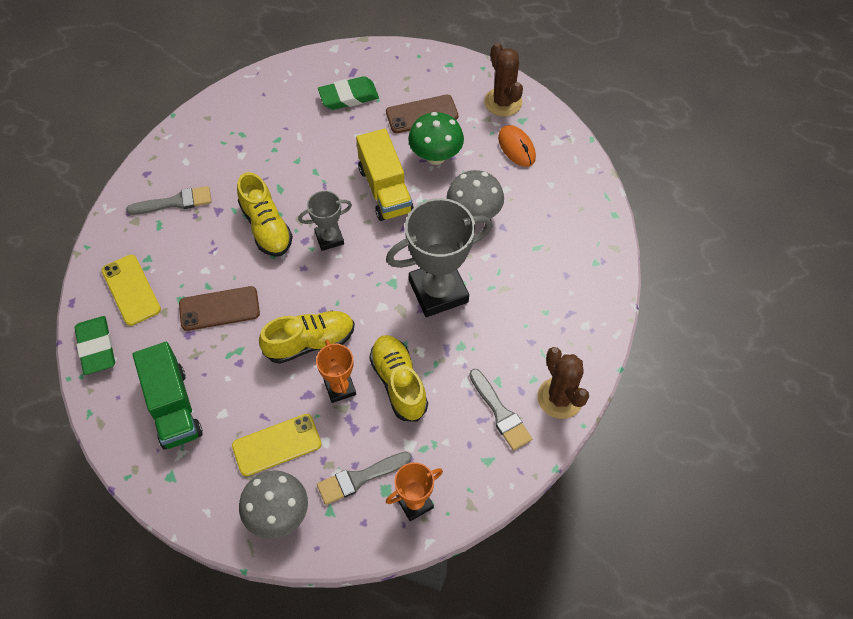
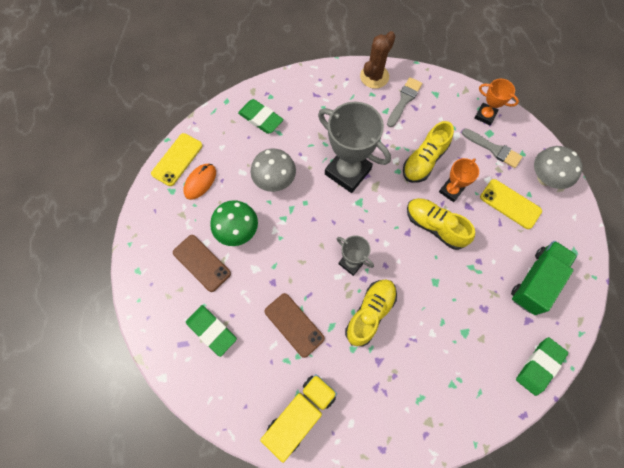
camera: 120 degrees left, 10 degrees up
(131, 290) = (483, 376): yellow phone -> yellow phone (177, 159)
(175, 202) = (393, 401): grey brush -> none
(219, 309) = (453, 301): brown phone -> brown phone (294, 325)
(385, 189) = (287, 249): yellow truck -> yellow truck (300, 414)
(503, 102) = (159, 211): brown cactus -> none
(568, 238) = (260, 118): none -> green eraser

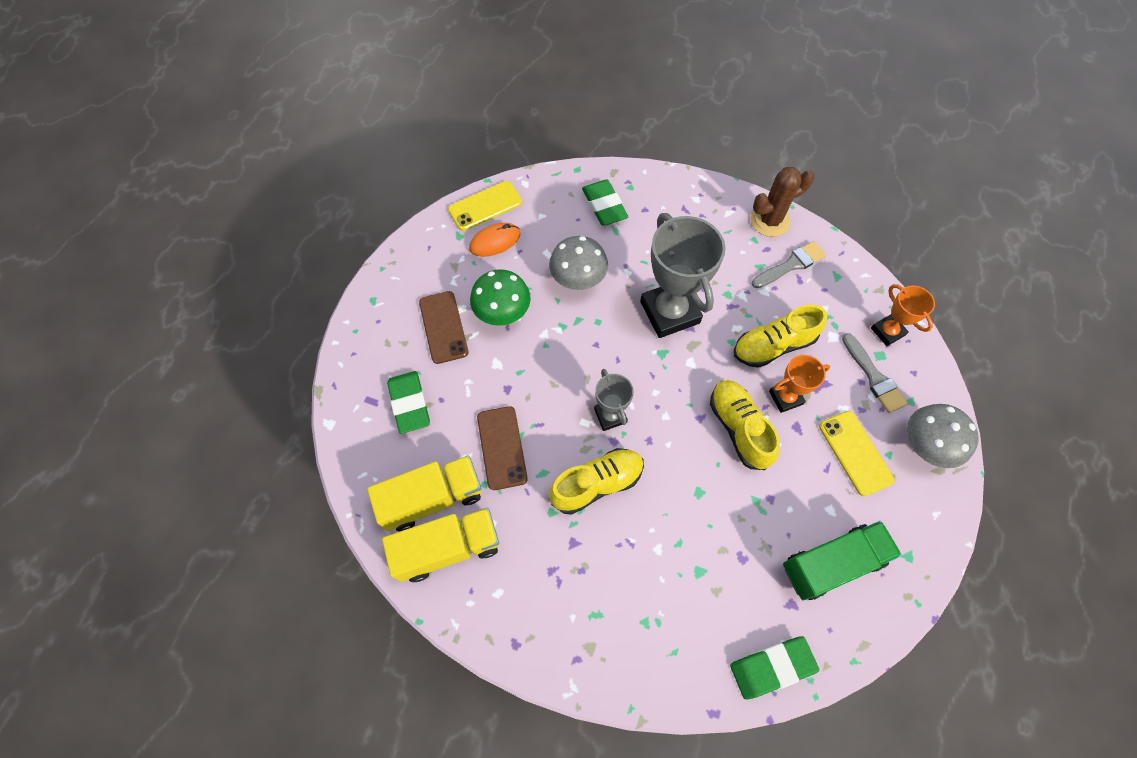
camera: 30 degrees right, 5 degrees down
(269, 387) = (432, 498): none -> yellow truck

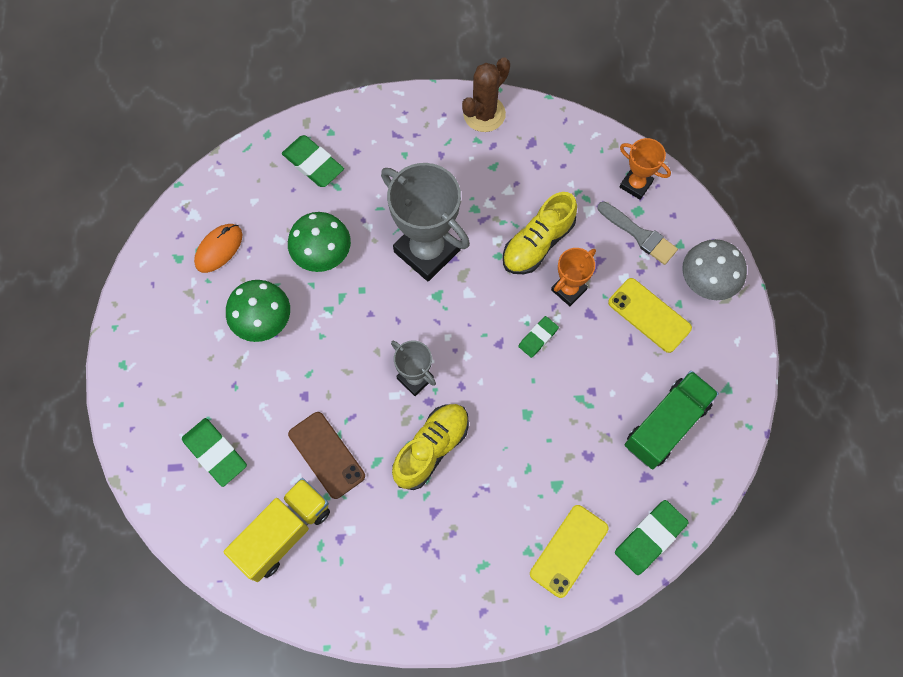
camera: 25 degrees left, 5 degrees up
(443, 327) = (210, 361): brown phone -> none
(448, 548) = (321, 571): yellow truck -> none
(485, 206) = (190, 214): yellow phone -> yellow phone (569, 551)
(578, 280) = (323, 255): grey mushroom -> green mushroom
(739, 428) = (538, 338): yellow shoe -> green eraser
(791, 265) = (522, 153): grey brush -> none

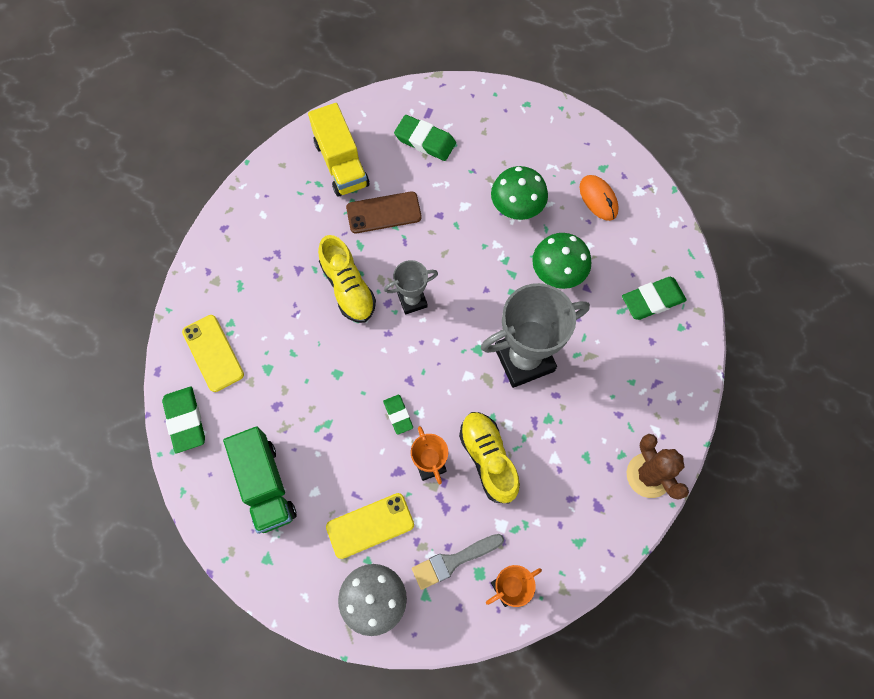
camera: 115 degrees right, 0 degrees up
(215, 453) = (425, 141): green eraser -> green eraser turned 45 degrees clockwise

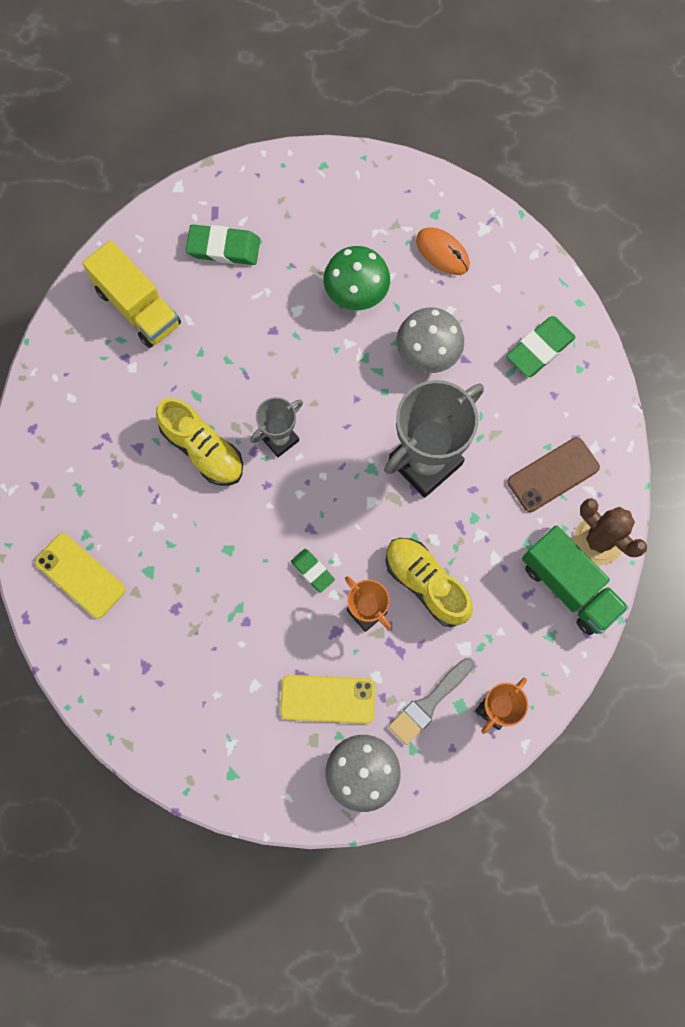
camera: 20 degrees left, 5 degrees up
(185, 420) = (80, 661): green eraser -> none
(265, 485) = (198, 697): green truck -> green truck (568, 586)
(370, 525) = (327, 699): yellow phone -> yellow phone turned 45 degrees clockwise
(384, 213) = (209, 349): brown phone -> brown phone (553, 474)
(557, 274) = (427, 354): green mushroom -> grey mushroom

